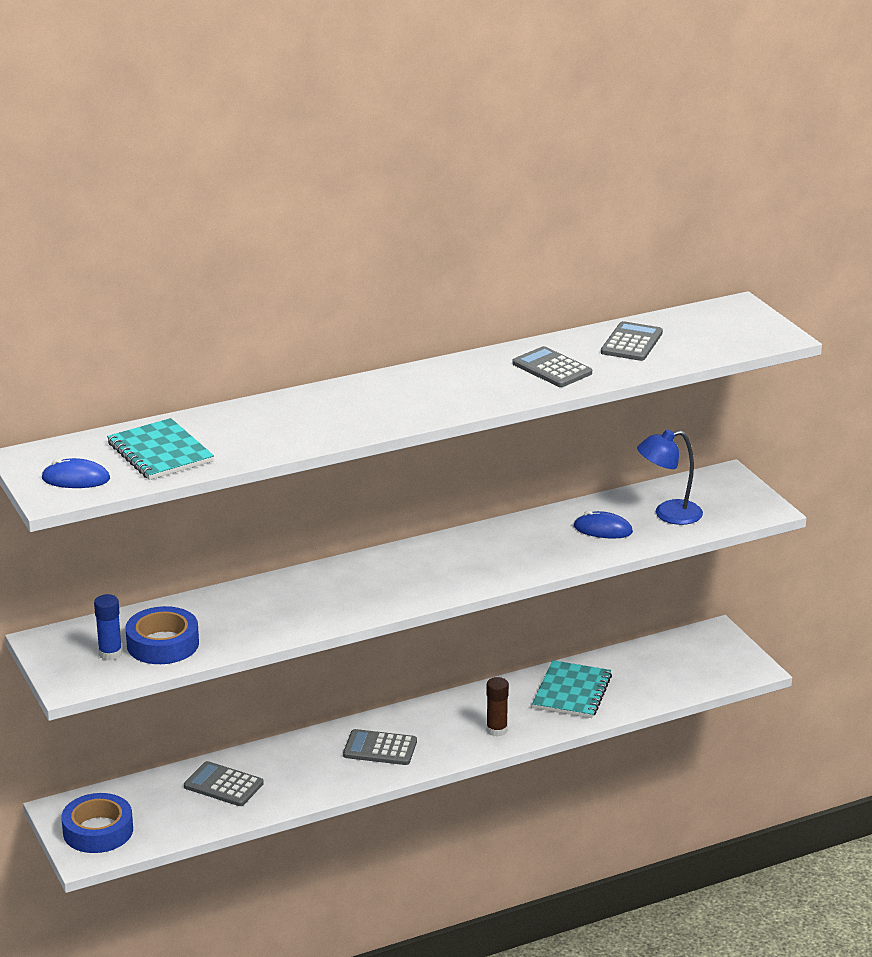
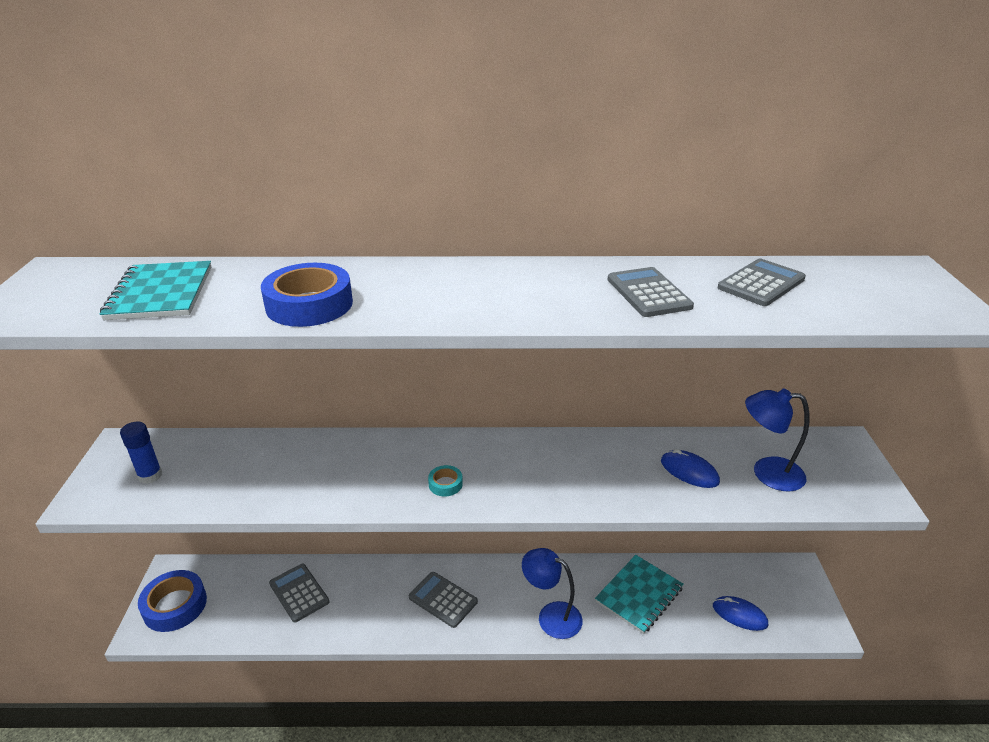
camera: 25 degrees right, 5 degrees up
(76, 479) = (49, 302): blue mouse -> blue mouse (739, 615)
(163, 644) = (200, 479): blue tape -> blue tape (309, 304)
(397, 590) = (445, 484): none -> turquoise tape
(496, 730) = (551, 616): brown glue stick -> blue lamp

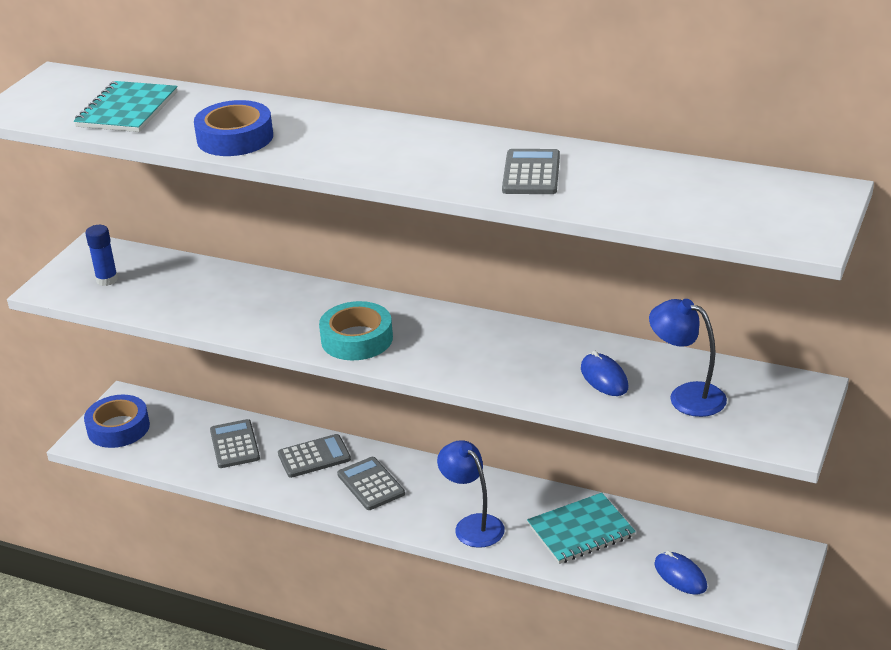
camera: 25 degrees right, 0 degrees up
(445, 484) = (357, 339): turquoise tape -> turquoise tape, size x2.08
(761, 283) = (650, 181): grey calculator -> grey calculator (314, 457)

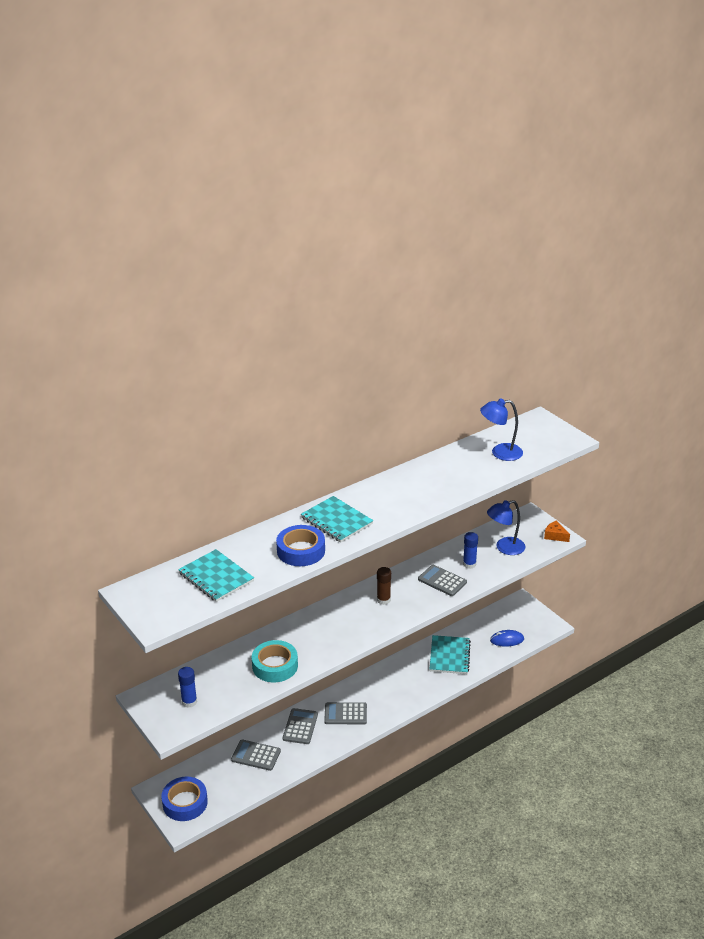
camera: 60 degrees left, 0 degrees up
(330, 136) = (336, 521): none -> turquoise notebook
(357, 339) = (358, 627): turquoise tape -> turquoise tape (275, 666)
(437, 337) = (383, 600): none -> brown glue stick
(472, 525) = (412, 690): blue lamp -> blue lamp (500, 453)
(531, 173) = (444, 479): grey calculator -> grey calculator (442, 581)
(604, 378) = (469, 564): blue mouse -> blue glue stick
(784, 434) = (555, 536): none -> orange cheese

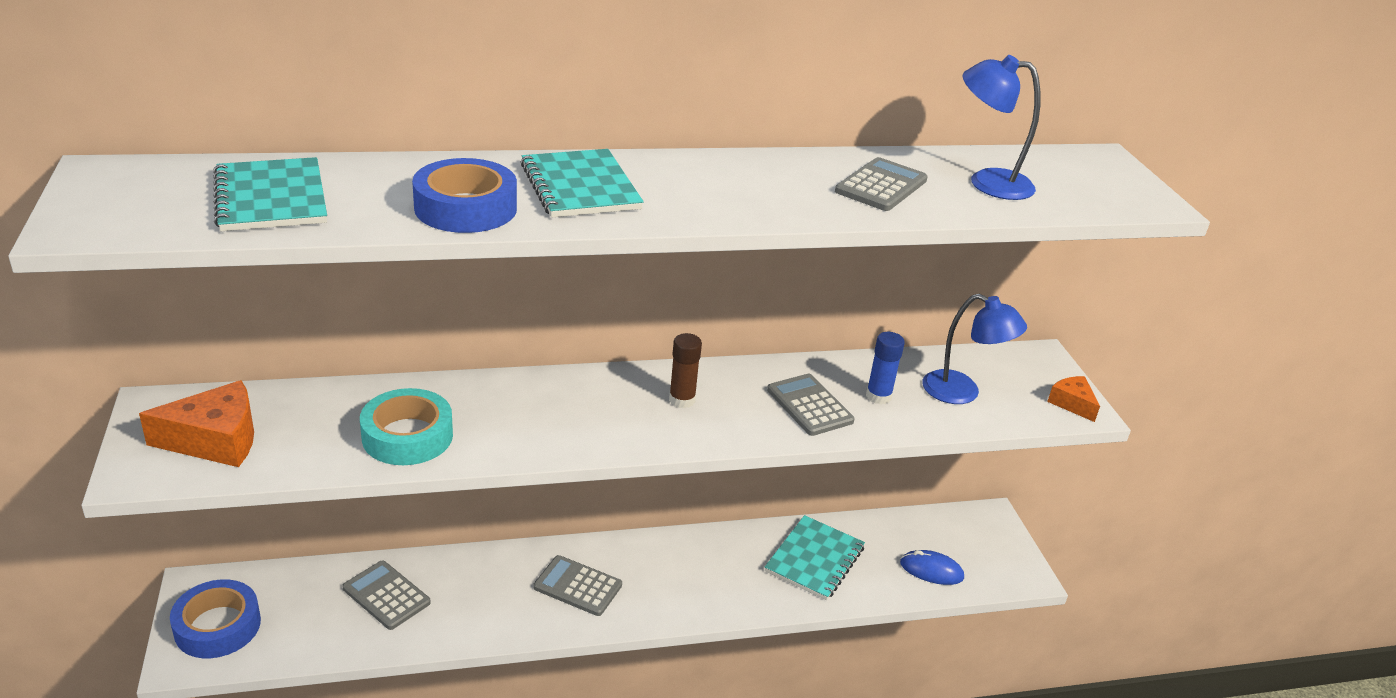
camera: 20 degrees right, 0 degrees up
(189, 702) = (215, 440): blue glue stick -> orange cheese
(300, 726) = (491, 578): grey calculator -> grey calculator (881, 186)
(504, 548) = (962, 392): blue lamp -> blue lamp turned 150 degrees counterclockwise

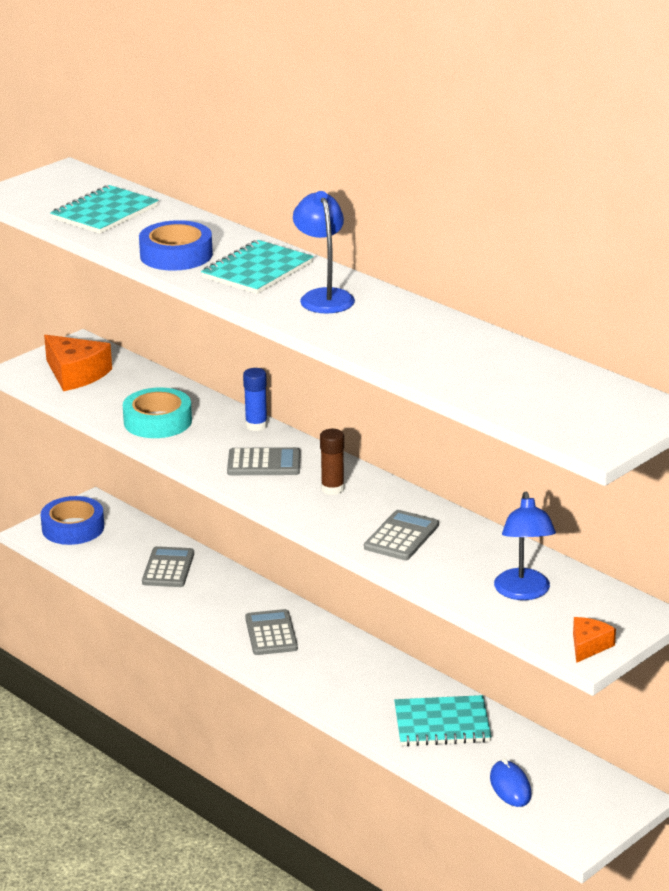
camera: 60 degrees right, 5 degrees down
(878, 396) = (459, 559): blue glue stick -> blue glue stick (256, 425)
(881, 186) = (432, 348): grey calculator -> grey calculator (264, 463)
(987, 182) = (512, 379): blue lamp -> blue lamp (324, 297)

